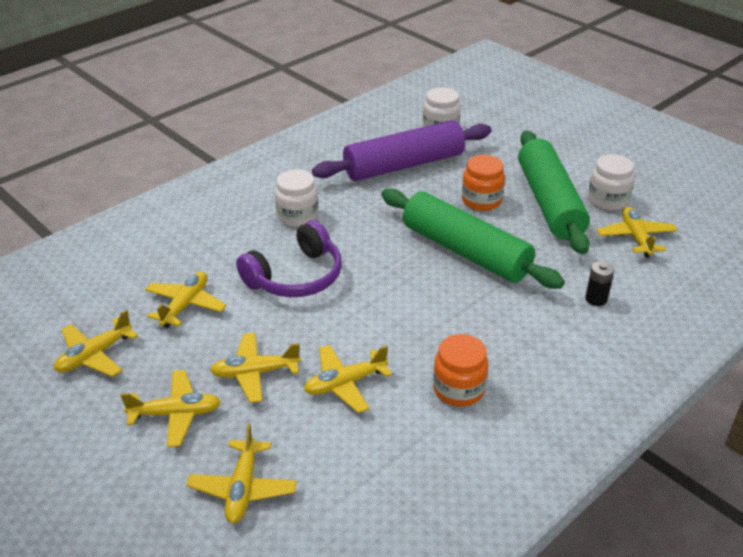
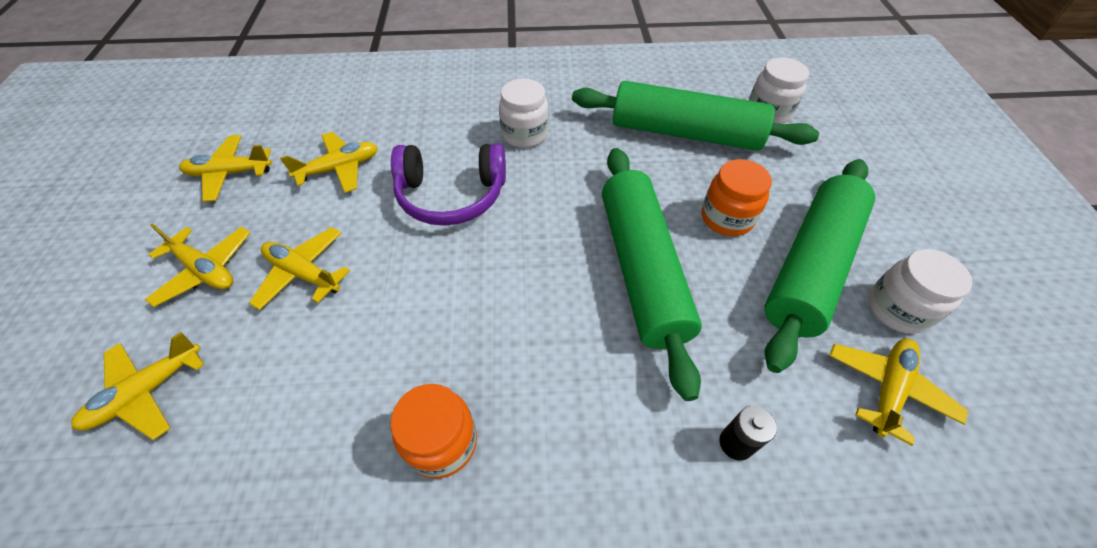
camera: 40 degrees right, 15 degrees up
(345, 384) = (353, 344): yellow plane -> none
(404, 165) = (685, 133): purple rolling pin -> green rolling pin

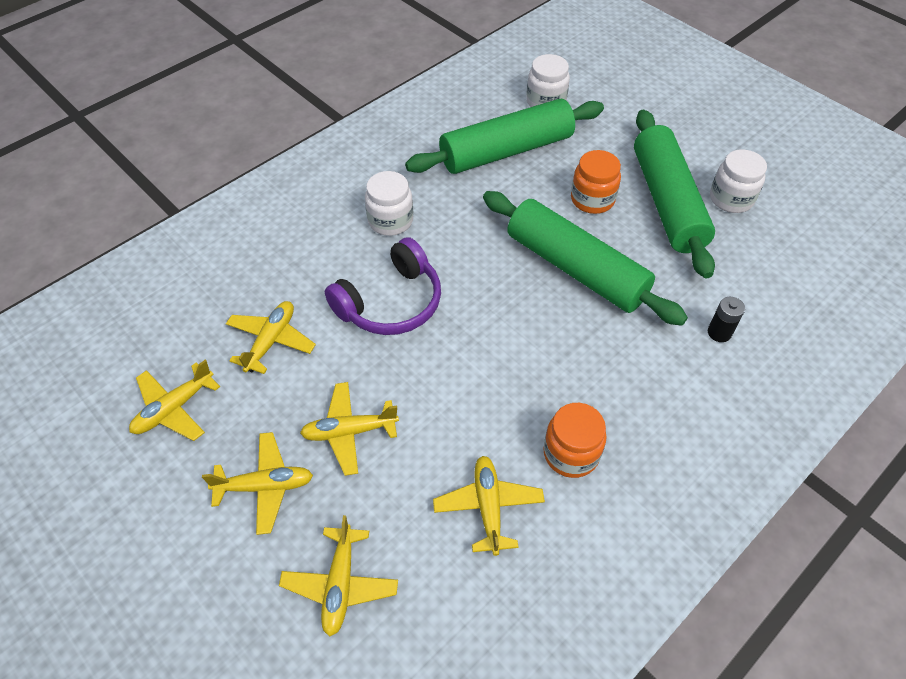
camera: 40 degrees left, 0 degrees up
(887, 389) = (762, 250): yellow plane -> yellow plane (488, 507)

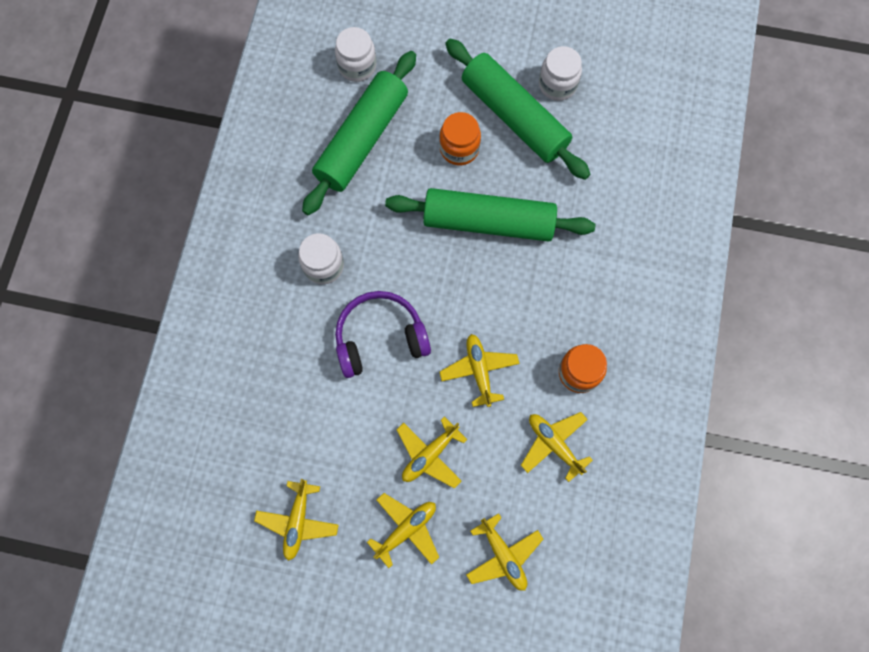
camera: 35 degrees left, 20 degrees up
(271, 341) = (320, 425): yellow plane -> yellow plane (479, 370)
(391, 303) = (380, 338): purple headphones -> purple headphones turned 120 degrees counterclockwise
(719, 333) = (615, 215): black battery -> none

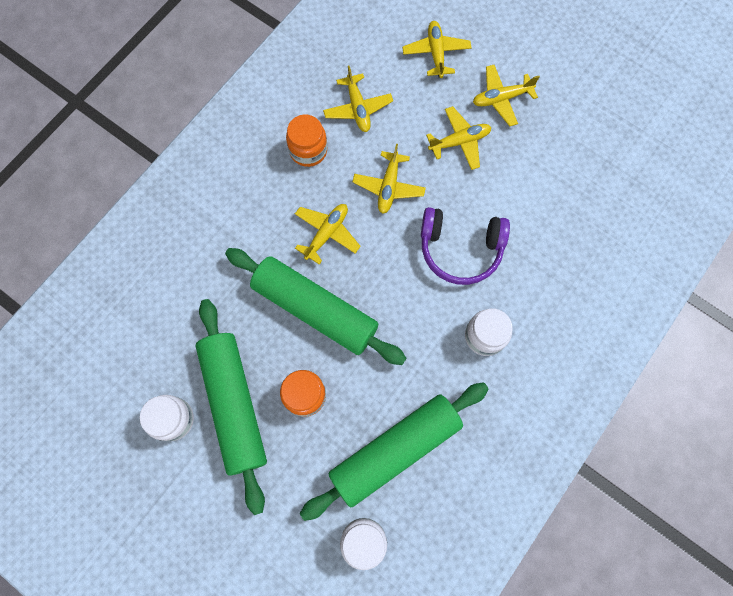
camera: 155 degrees left, 0 degrees up
(298, 521) = (584, 138): yellow plane -> yellow plane (327, 233)

